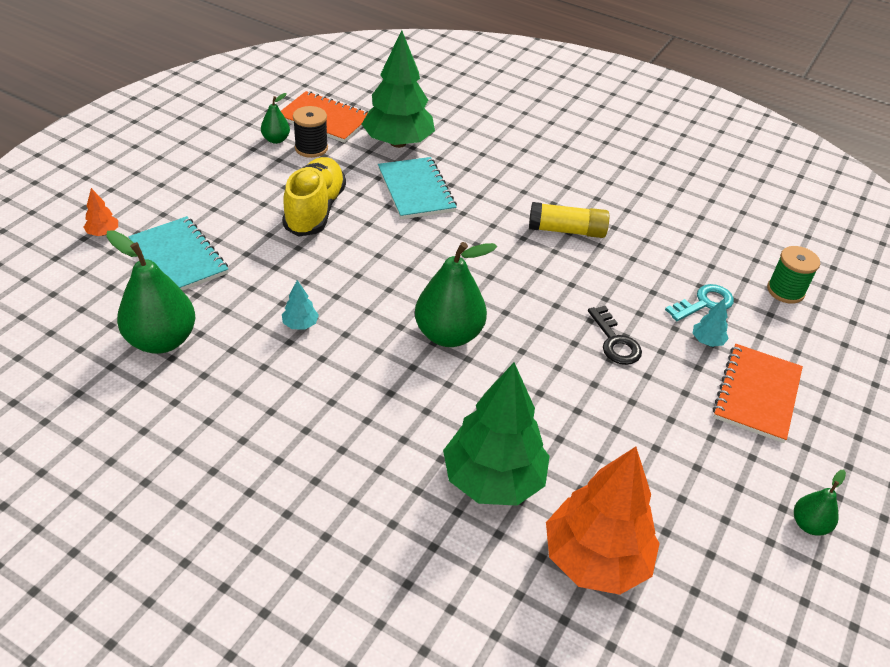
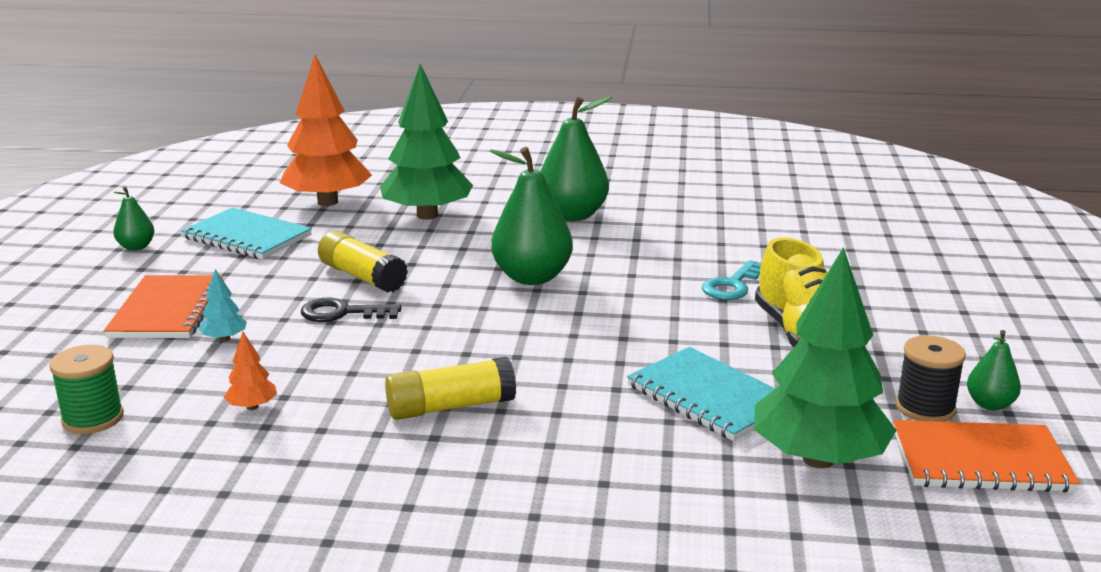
camera: 160 degrees right, 20 degrees down
(103, 233) = (974, 262): orange tree -> orange tree (252, 407)
(161, 340) = (785, 218): green pear -> green pear (572, 215)
(179, 258) = (870, 264): turquoise notebook -> turquoise notebook (247, 237)
(300, 324) = (683, 252): turquoise tree -> none
(588, 386) = (362, 277): none -> yellow glue stick
(615, 341) = (342, 313): black key -> black key turned 45 degrees counterclockwise
(704, 303) = (225, 374): turquoise key -> turquoise key (732, 285)

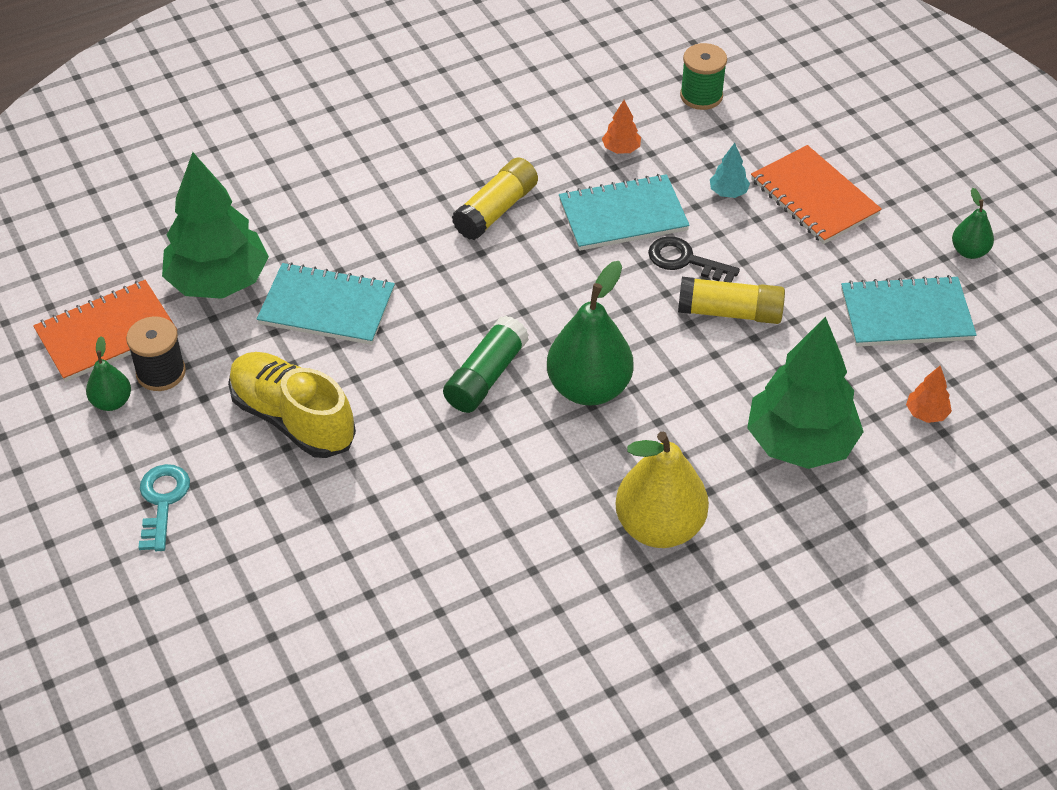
camera: 145 degrees right, 25 degrees up
(327, 202) = (926, 413): orange tree -> orange tree, size x0.40
(340, 358) = (623, 215): none -> turquoise notebook
(342, 313) = (685, 260): black key -> black key turned 120 degrees counterclockwise
(572, 215) = (659, 527): green pear -> yellow pear
(606, 308) = (486, 376): none -> green glue stick
(732, 285) = (400, 471): turquoise key -> turquoise key (162, 501)

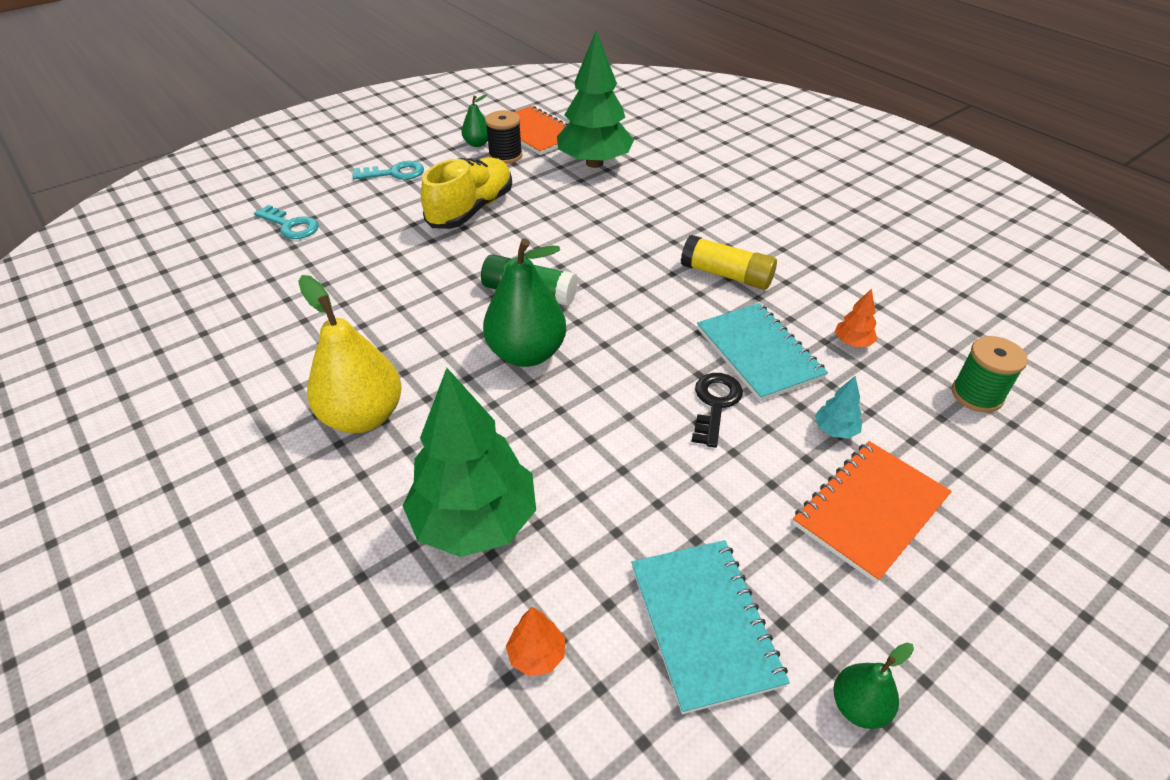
camera: 80 degrees right, 5 degrees down
(267, 621) = (291, 226): none -> turquoise key
(327, 307) = (584, 208): turquoise notebook -> none
(729, 312) = (652, 446): yellow glue stick -> none

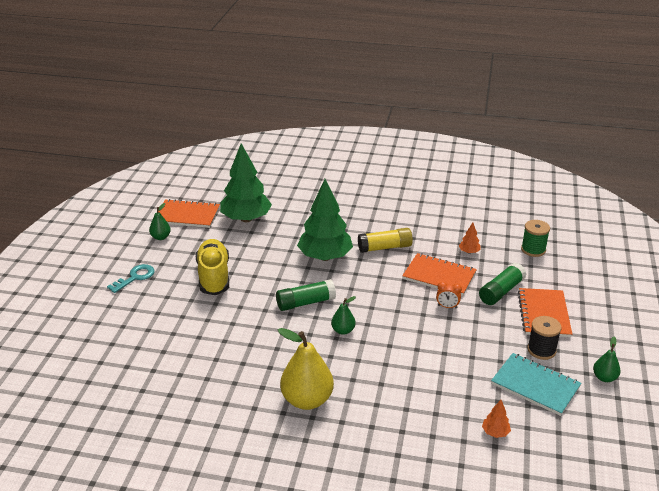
camera: 40 degrees left, 10 degrees down
(291, 226) = (117, 337): turquoise key -> none
(475, 521) = (414, 407): green tree -> green tree (325, 257)
(505, 156) = (188, 237): black spool -> black spool (541, 350)
(526, 353) = (343, 330): green pear -> green pear, size x0.51
(715, 404) = (447, 306): black key -> orange clock
(759, 353) = (439, 276): turquoise notebook -> orange notebook
(835, 430) = (501, 291): turquoise tree -> green glue stick

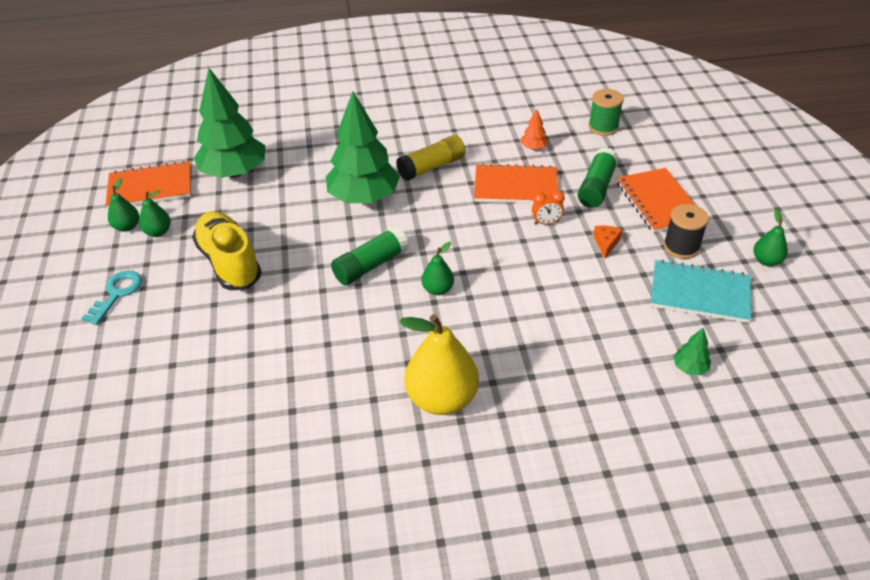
camera: 20 degrees left, 10 degrees up
(178, 245) = (158, 232): none -> green pear
(484, 332) = (606, 243): none -> orange cheese
(495, 432) = (689, 368): orange tree -> green tree

